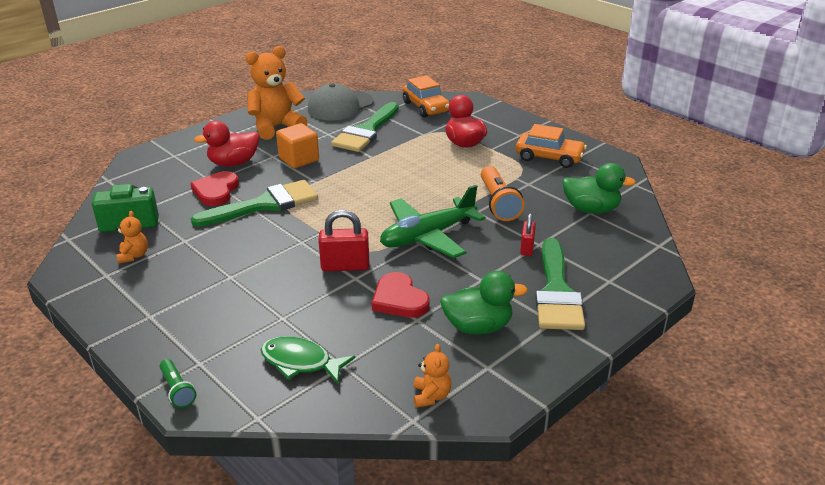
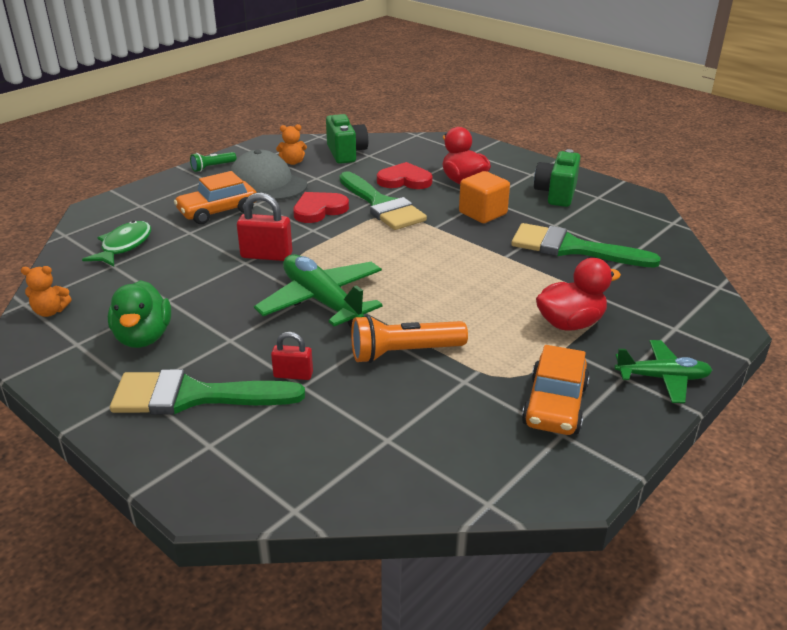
camera: 85 degrees right, 0 degrees up
(177, 390) = (111, 202): green flashlight -> green flashlight (212, 167)
(276, 127) = (556, 194): orange teddy bear -> green camera
(340, 106) = (636, 226): grey cap -> grey cap (267, 183)
(345, 266) = (266, 255): red padlock -> red padlock turned 75 degrees counterclockwise
(399, 299) = (203, 288): red heart -> red heart (319, 210)
(426, 107) = (673, 289): orange car -> orange car (218, 211)
(521, 124) = (662, 378): none -> green plane
(591, 209) = (396, 441): green duck -> none

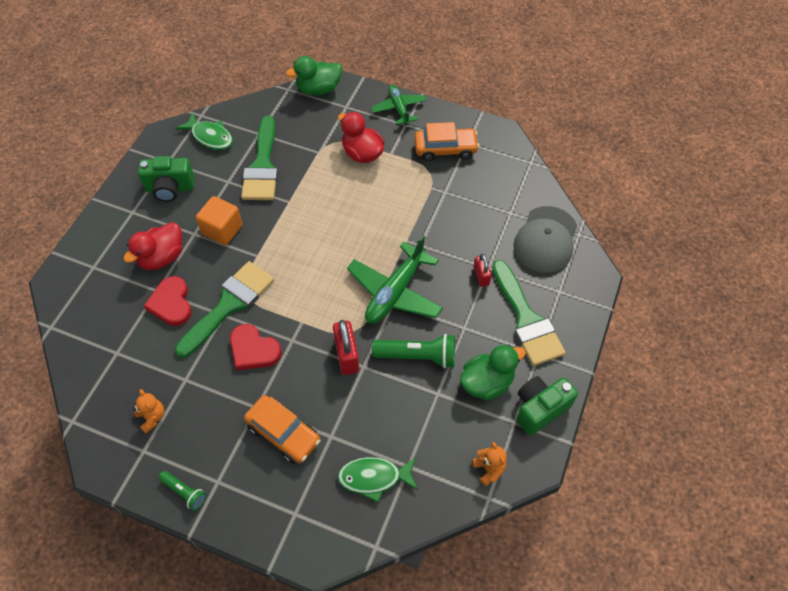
camera: 110 degrees left, 25 degrees up
(224, 298) = (417, 356): none -> green flashlight
(267, 183) = (210, 418): grey cap -> grey cap (545, 239)
(346, 153) = (116, 375): green camera -> green camera (540, 409)
(404, 353) = (431, 227): orange flashlight -> none
(632, 223) = (210, 137): none -> green fish
(716, 311) = (318, 89): none -> green duck

